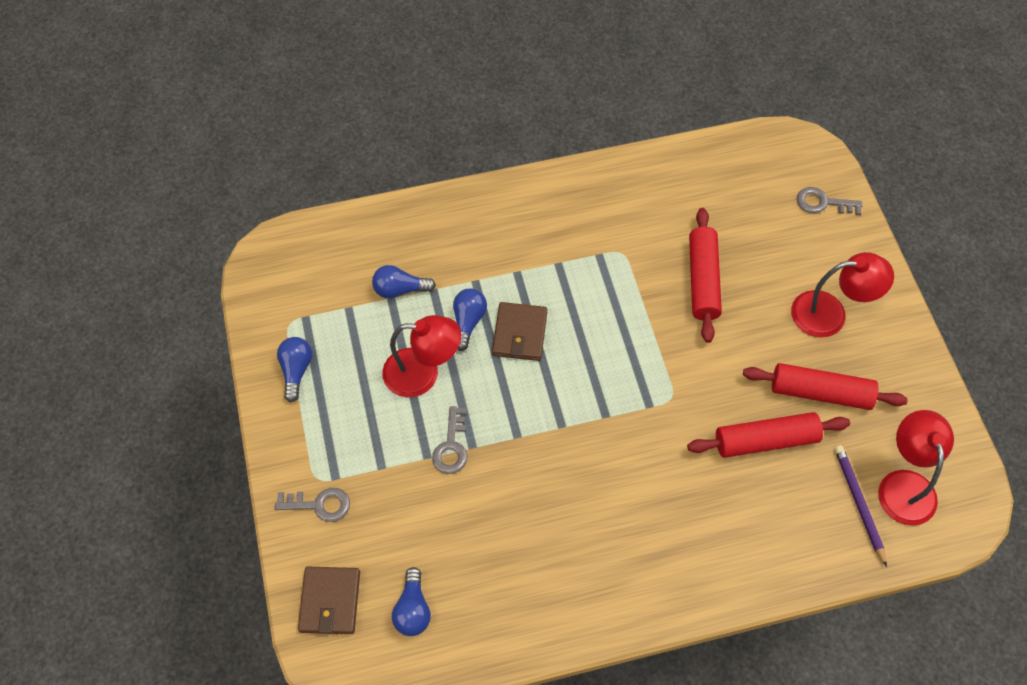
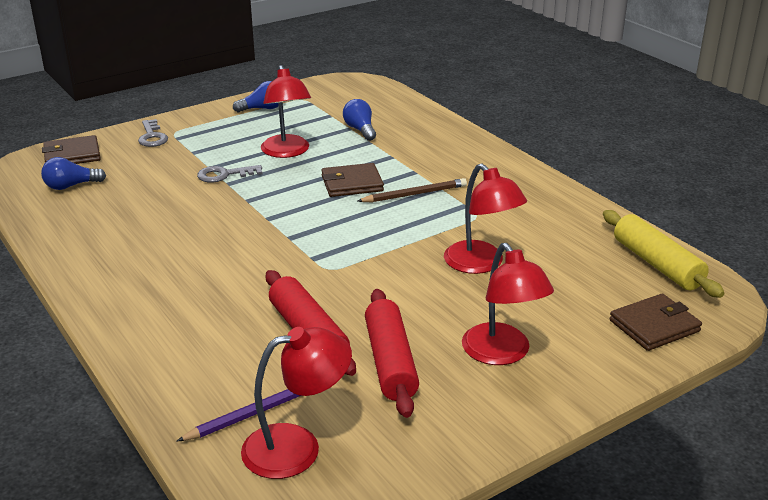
camera: 70 degrees right, 30 degrees down
(468, 321) = (349, 160): blue light bulb -> none
(563, 287) = (414, 194): none -> brown pencil
(703, 280) = (481, 264): red rolling pin -> red lamp
(742, 160) = (657, 264): none -> yellow rolling pin
(823, 203) = (654, 326): grey key -> brown wallet

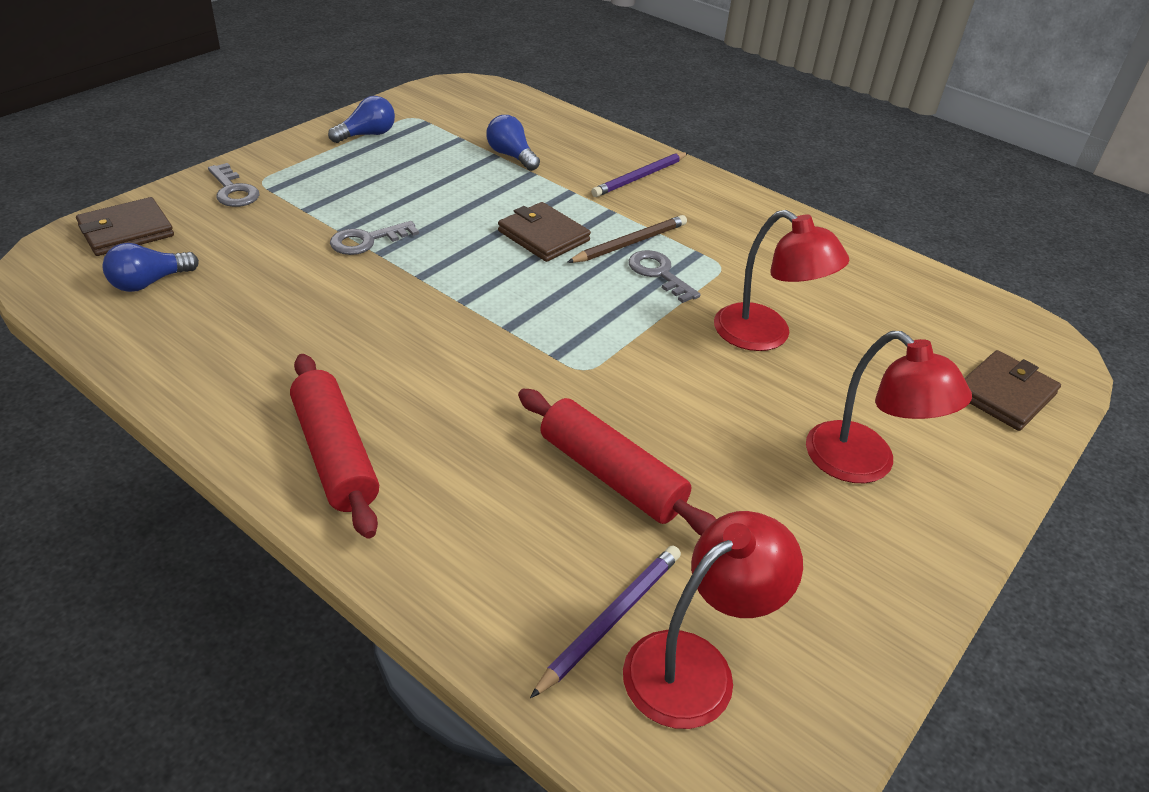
camera: 20 degrees left, 10 degrees up
(287, 152) = (434, 197): red lamp -> none
(352, 183) = (543, 236): brown wallet -> brown wallet turned 75 degrees clockwise
(390, 362) = (739, 502): red rolling pin -> red rolling pin (335, 454)
(424, 216) = (659, 274): none -> grey key
(451, 151) = (640, 177): none -> purple pencil
(657, 264) = (957, 308): yellow rolling pin -> none

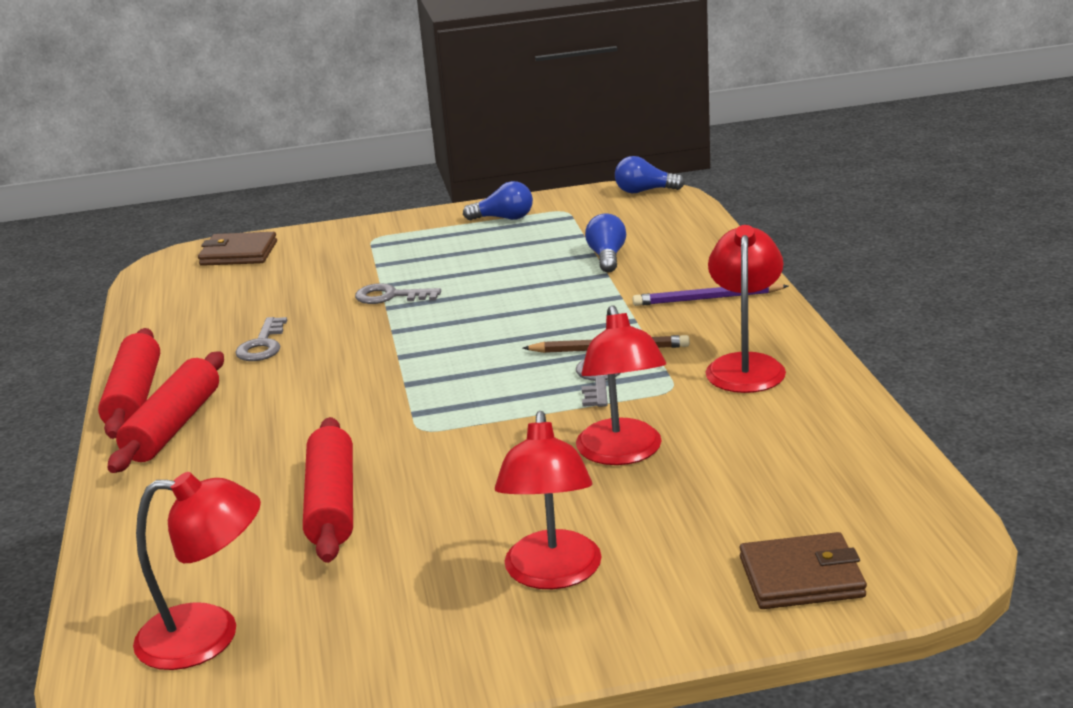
camera: 45 degrees right, 15 degrees down
(149, 282) = (209, 289): blue light bulb -> blue light bulb (644, 191)
(233, 191) = (344, 241): grey key -> grey key (262, 345)
(239, 437) = (135, 397): none -> red rolling pin
(543, 236) = (539, 325): brown wallet -> none
(611, 620) = (196, 587): purple pencil -> none
(744, 230) = (745, 365): none -> red lamp

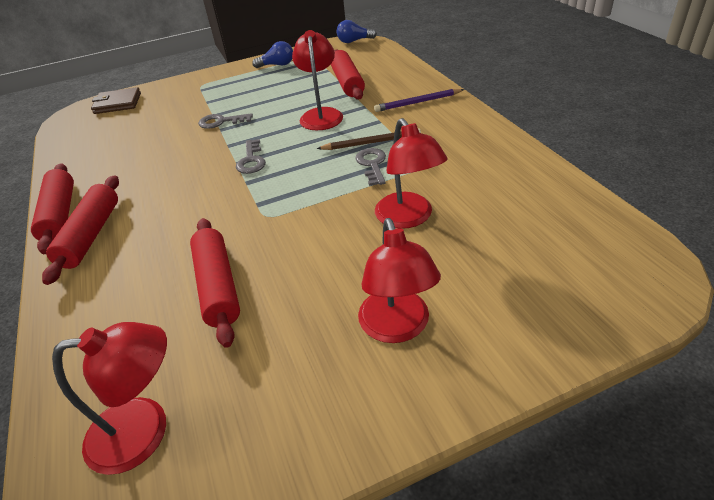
camera: 10 degrees left, 15 degrees up
(262, 345) = (144, 165): grey key -> grey key (251, 160)
(607, 257) = (347, 82): blue light bulb -> red rolling pin
(745, 365) = (460, 144): red lamp -> red lamp (321, 115)
(801, 577) = (574, 305): brown wallet -> none

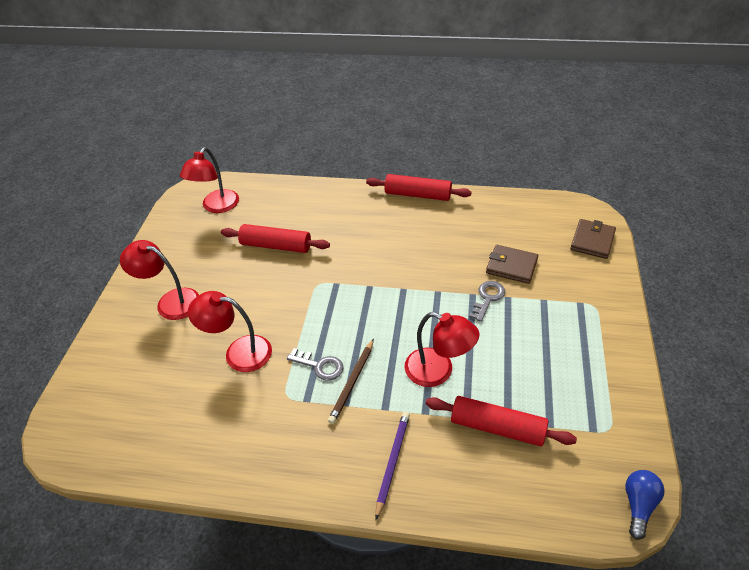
camera: 120 degrees right, 5 degrees up
(91, 235) = (380, 205): red rolling pin -> none
(171, 125) = (511, 266): none -> brown wallet
(251, 160) = (399, 297): grey key -> none
(277, 65) = (605, 386): blue light bulb -> none

